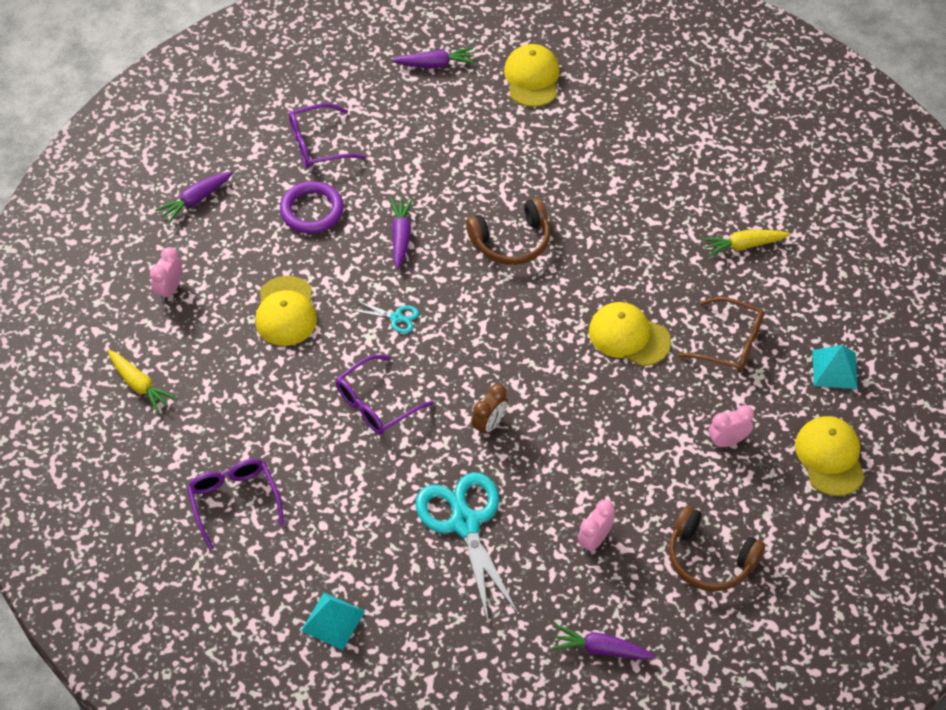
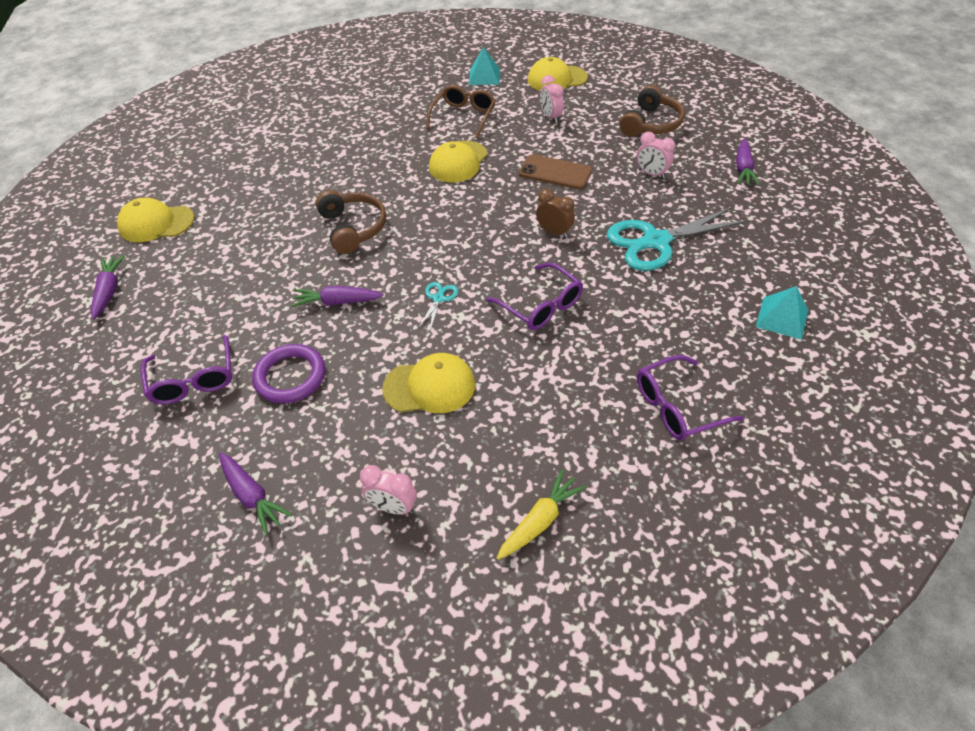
camera: 90 degrees left, 5 degrees down
(602, 435) = (555, 172): none -> brown phone
(743, 245) = (372, 111): yellow carrot -> none

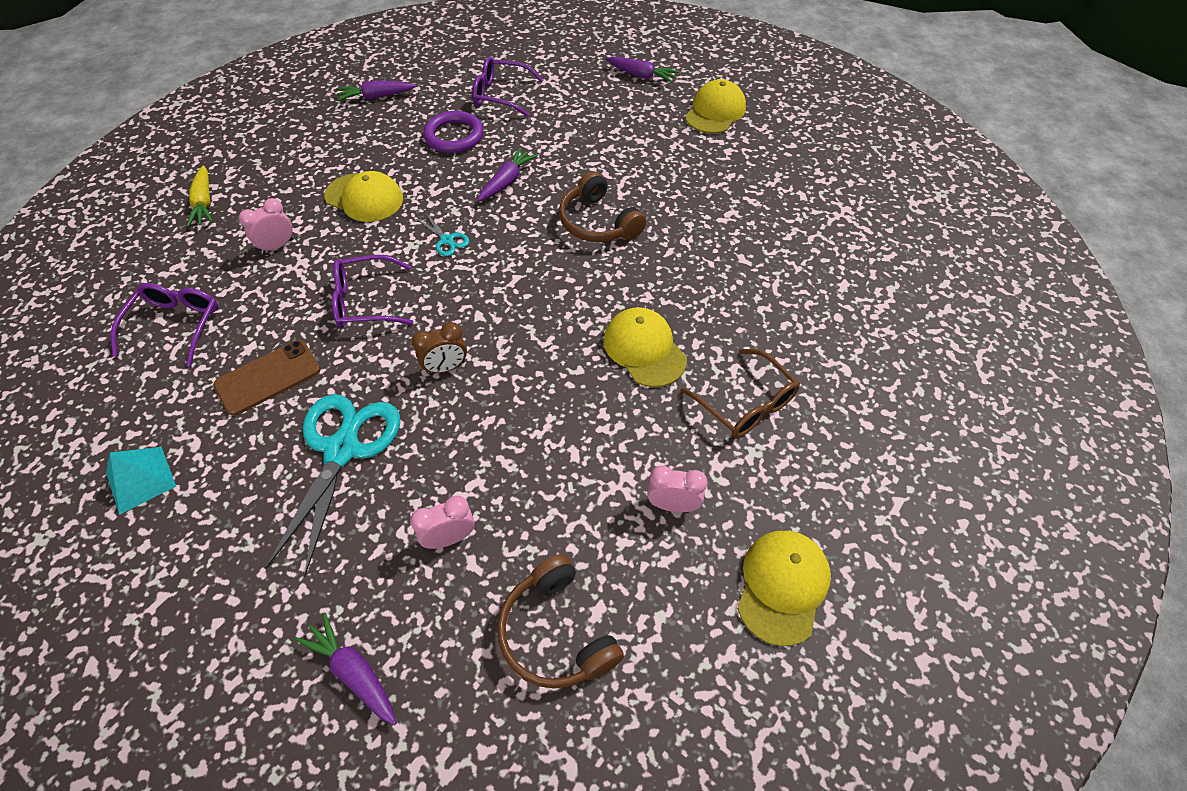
camera: 120 degrees right, 5 degrees up
(353, 228) = (598, 223): brown headphones -> brown headphones turned 45 degrees clockwise
(393, 507) = (296, 147): pink clock -> pink clock (277, 246)
(429, 386) = (364, 198): yellow cap -> yellow cap turned 90 degrees counterclockwise
(484, 76) = (850, 486): turquoise pyramid -> none
(555, 172) = (544, 432): brown phone -> brown phone (268, 377)

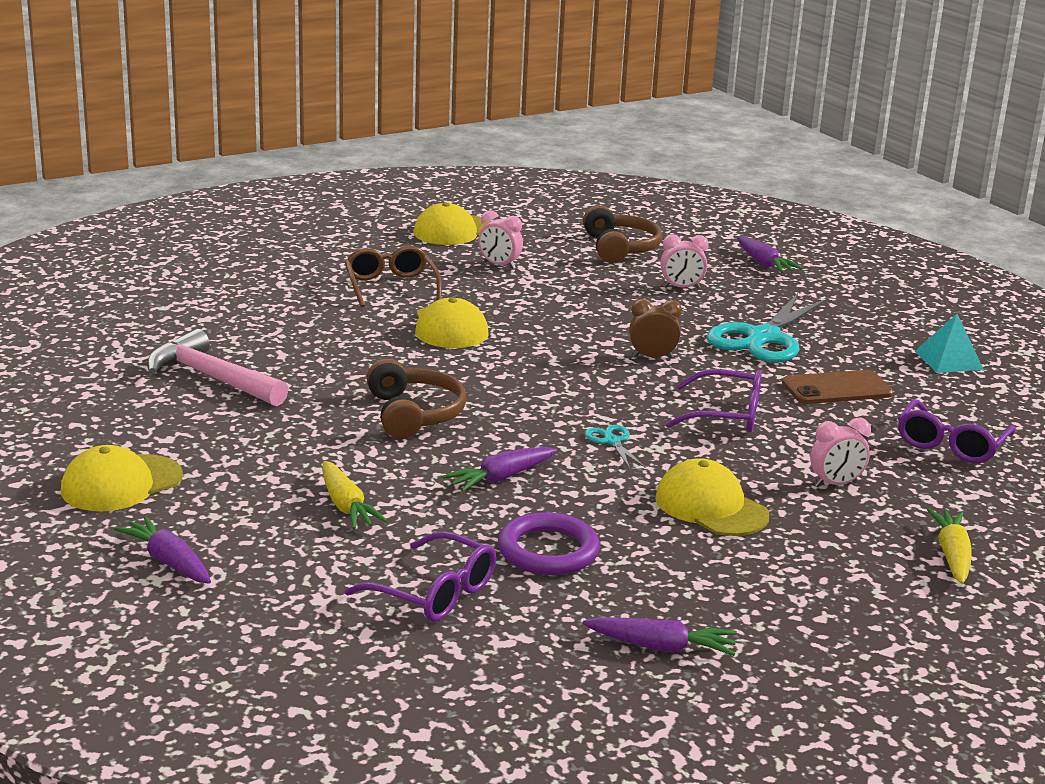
camera: 160 degrees left, 30 degrees down
(583, 133) = (346, 506): none -> yellow carrot
(762, 214) = (211, 378): none -> pink hammer

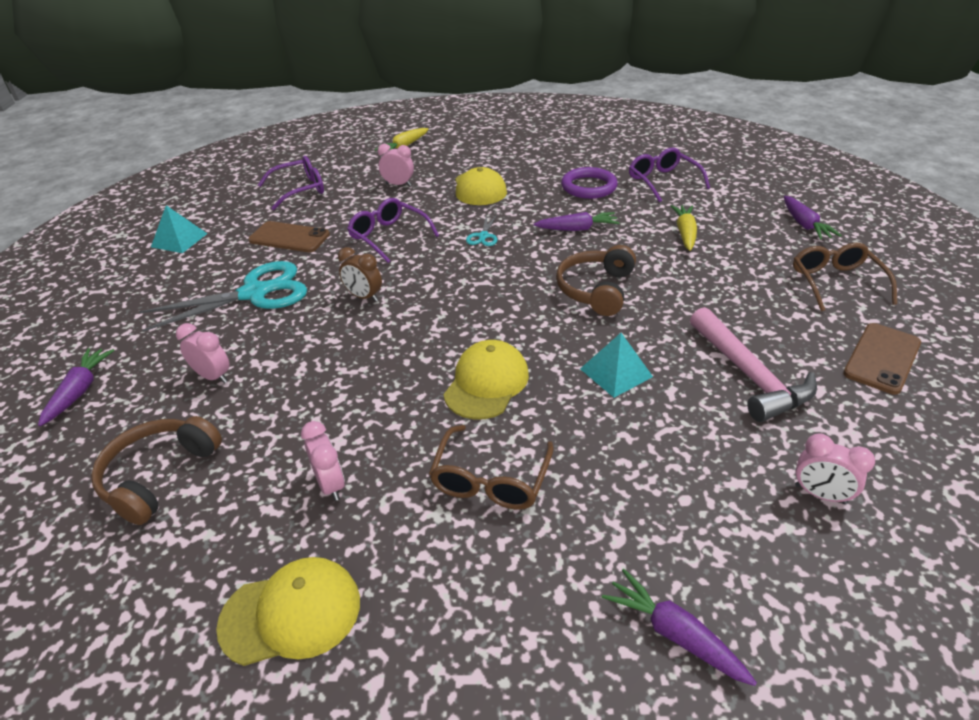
camera: 145 degrees left, 15 degrees up
(74, 417) = (882, 358): none -> brown phone
(121, 483) = (835, 283): yellow cap -> brown glasses
(140, 324) = (820, 494): none -> pink clock
(340, 355) = (616, 372): none -> turquoise pyramid
(661, 647) = (578, 144): purple carrot -> purple carrot (674, 634)

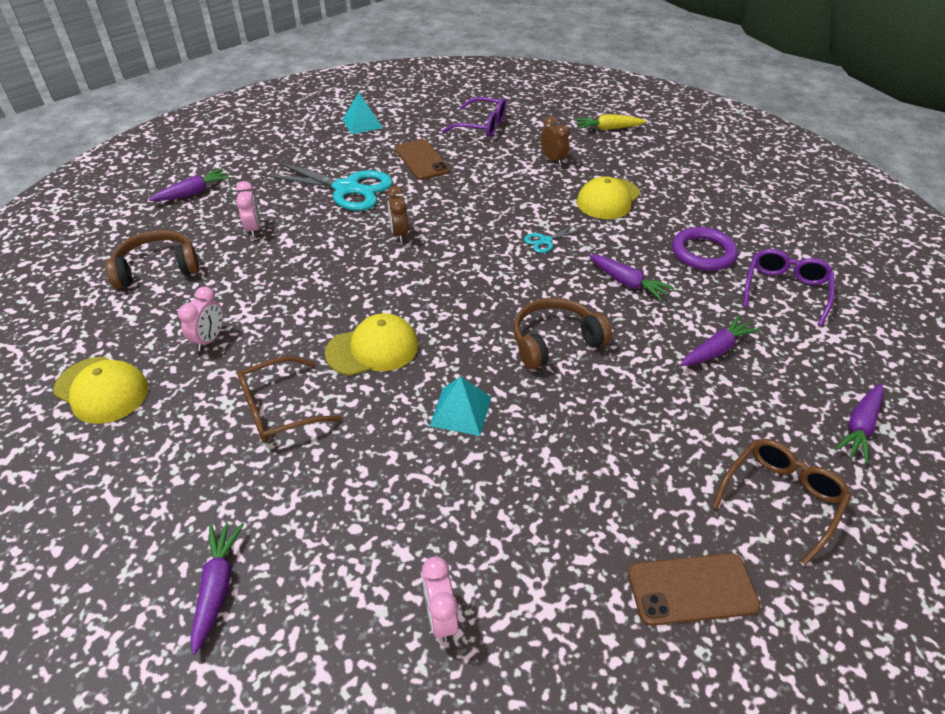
camera: 45 degrees right, 5 degrees up
(388, 236) = (482, 198): purple glasses -> none
(398, 185) = (553, 160): pink clock -> brown clock
(685, 233) = (716, 350): yellow carrot -> purple carrot
(749, 375) = (550, 498): pink hammer -> none

